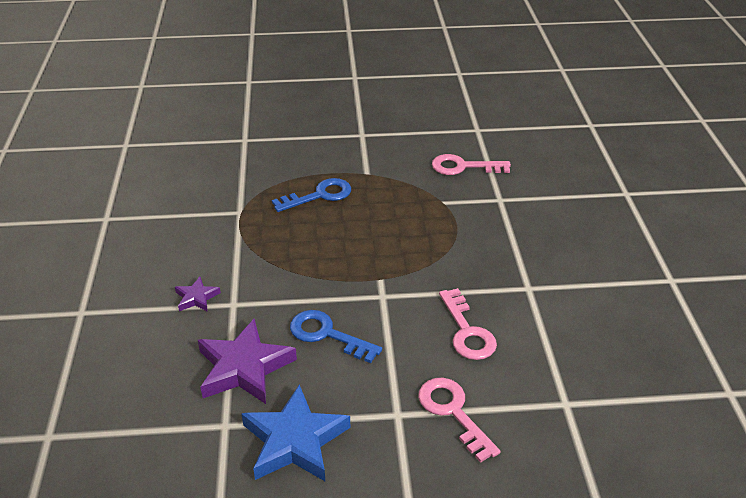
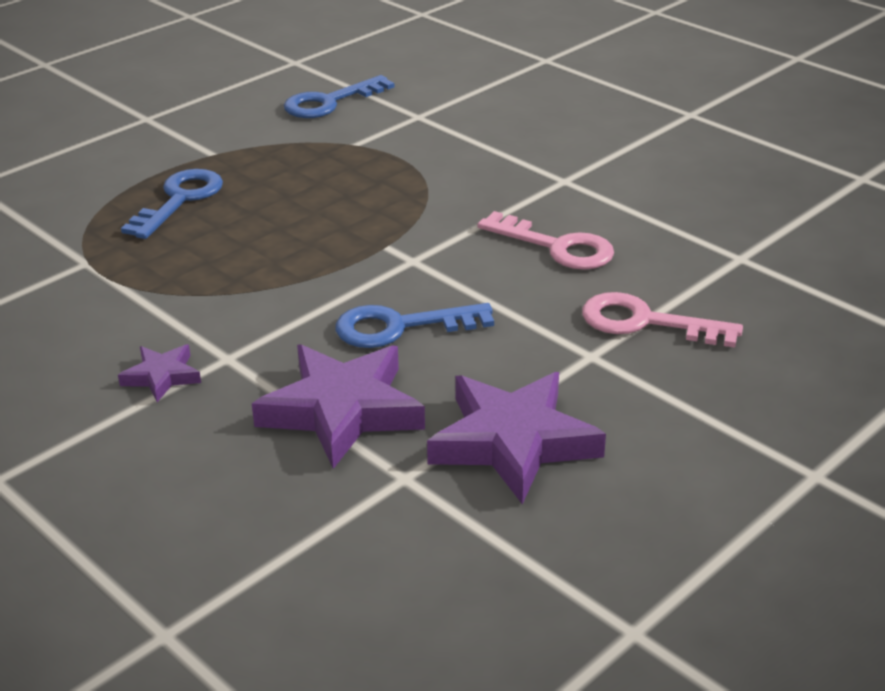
camera: 40 degrees left, 5 degrees down
(295, 440) = (513, 442): blue star -> purple star
(463, 167) = (330, 102): pink key -> blue key

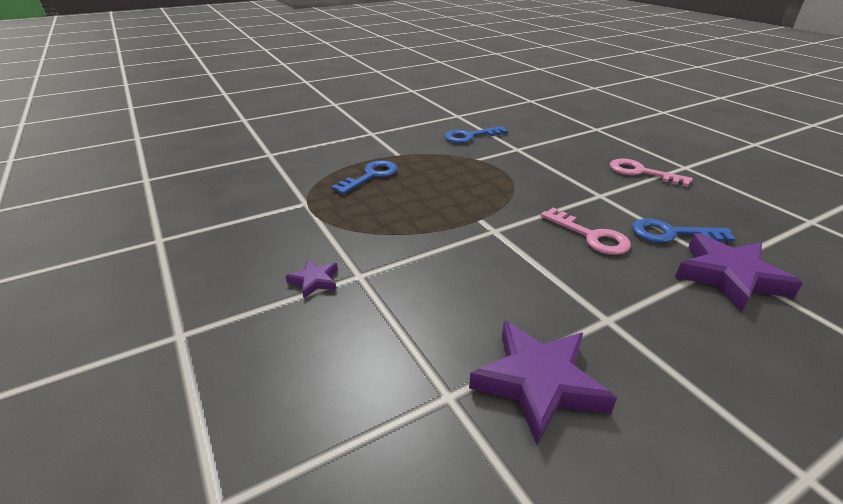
camera: 15 degrees right, 0 degrees up
(341, 410) = (419, 329): purple star -> purple star (729, 276)
(400, 327) = (476, 274): blue key -> blue key (671, 233)
(645, 322) = (651, 301): pink key -> pink key (641, 172)

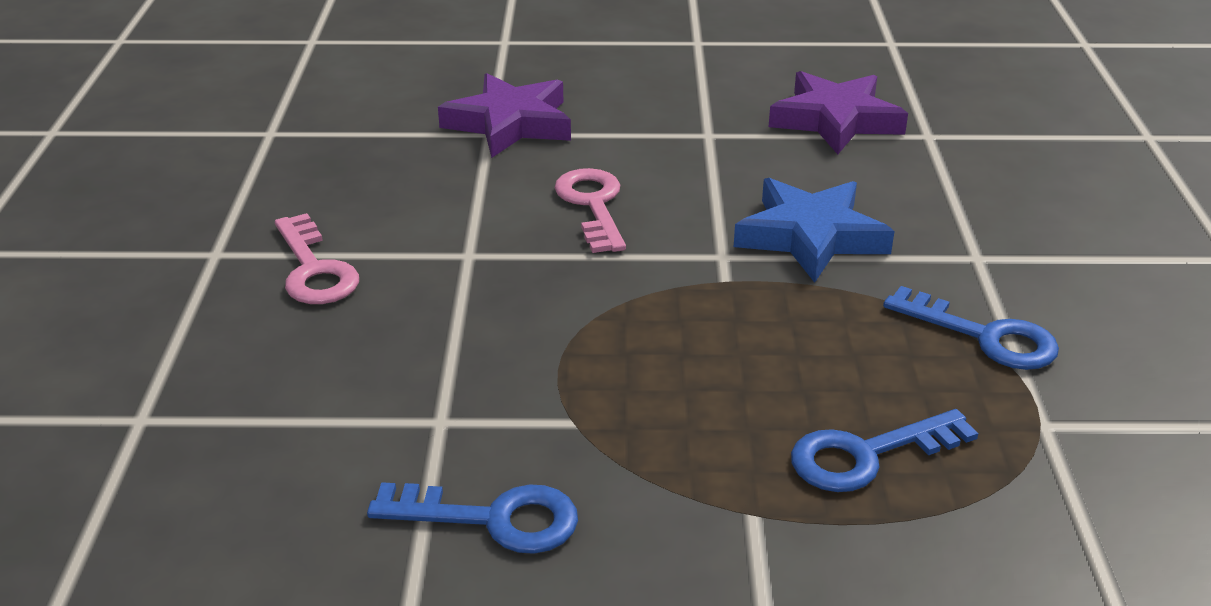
camera: 150 degrees left, 0 degrees up
(314, 281) = (1045, 268): purple star -> none
(461, 256) = (810, 237): none -> blue star
(671, 233) = (479, 175): blue key -> blue key (984, 336)

